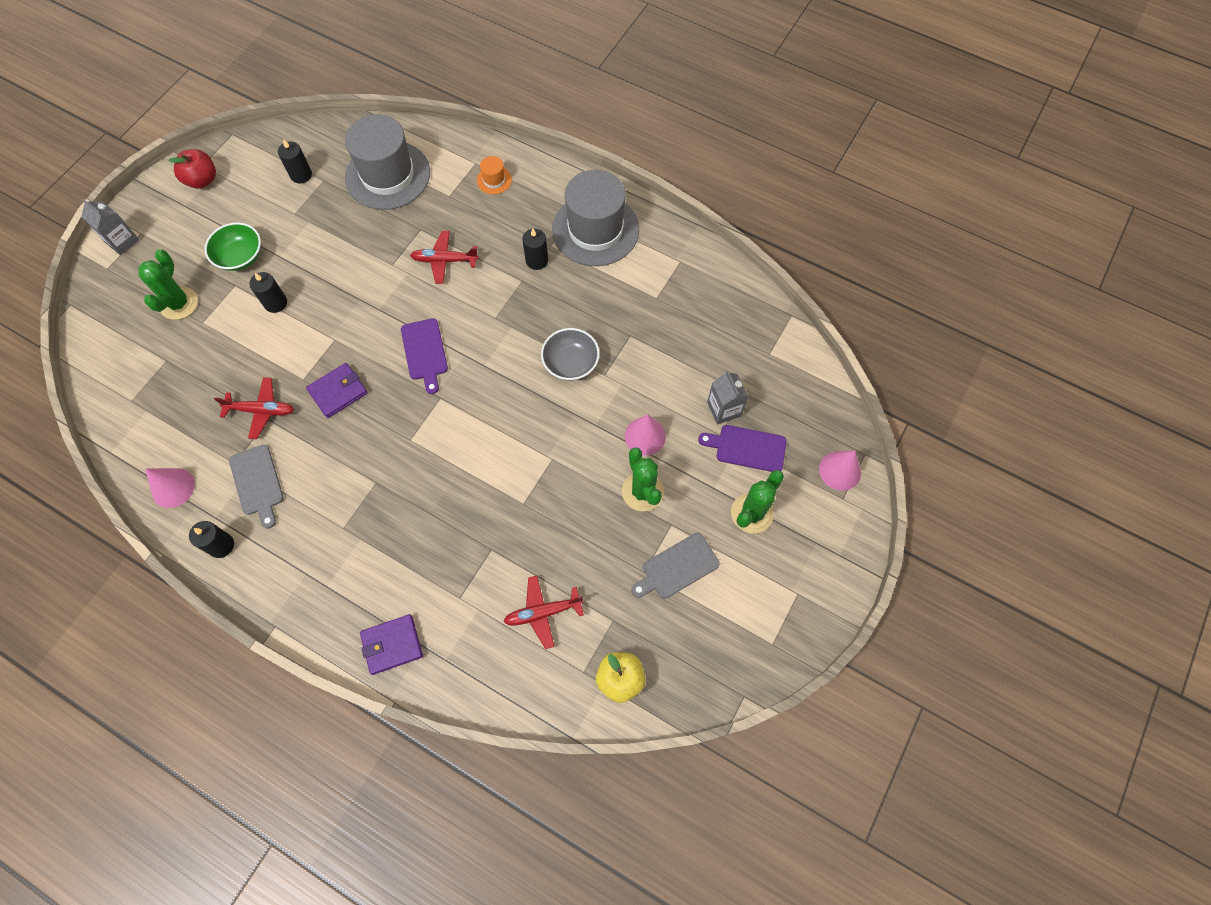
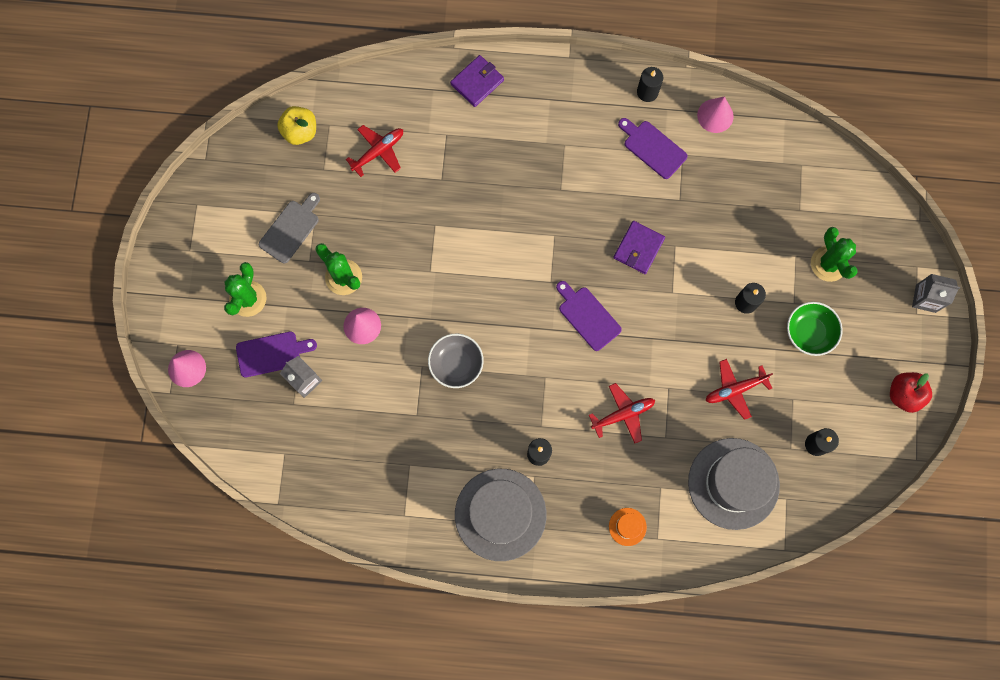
camera: 155 degrees right, 10 degrees up
(257, 483) = (653, 148): grey cutting board -> purple cutting board
(261, 410) = (690, 204): red plane -> red plane (735, 389)

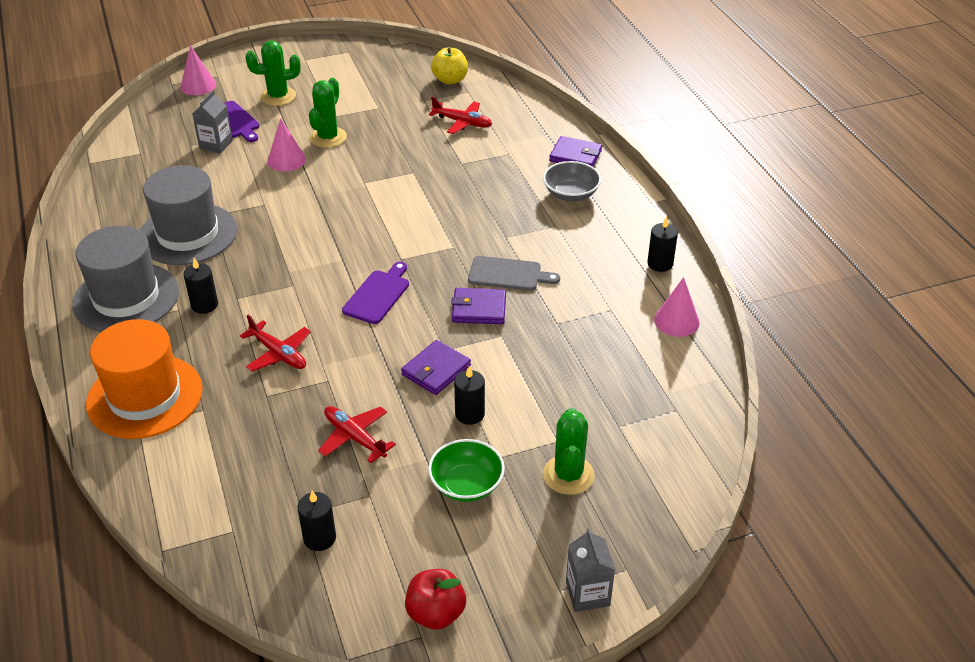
camera: 65 degrees right, 35 degrees down
(291, 229) = (356, 99): grey cutting board -> grey cutting board (508, 274)
(456, 364) = (277, 224): grey bowl -> grey bowl (571, 194)
(627, 526) = (145, 396): orange hat -> orange hat, size x2.43
(653, 148) = (601, 286): purple cutting board -> none
(691, 307) = (436, 370): none -> purple wallet
(733, 483) = (233, 472): grey hat -> grey hat (188, 234)
(828, 264) = (568, 475): green cactus -> green cactus turned 45 degrees counterclockwise

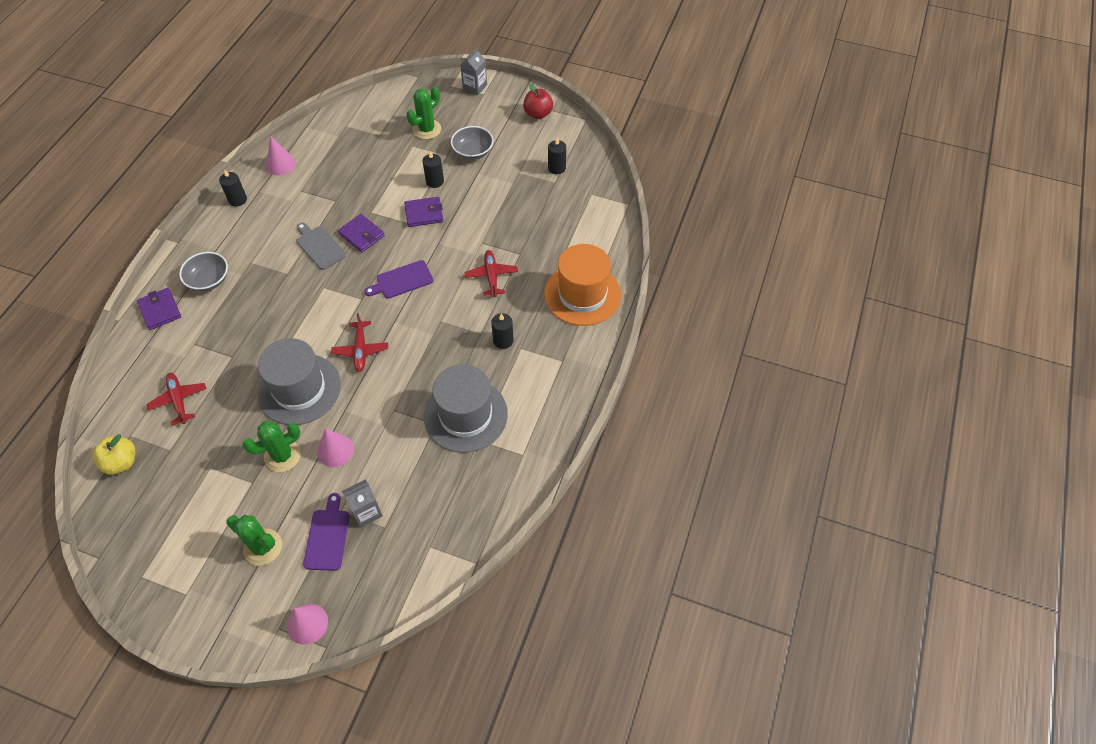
camera: 140 degrees left, 15 degrees up
(126, 298) = (545, 380): grey hat -> grey hat (299, 389)
(355, 438) = (498, 203): red plane -> red plane (361, 350)
(466, 484) = (473, 152): green bowl -> grey bowl

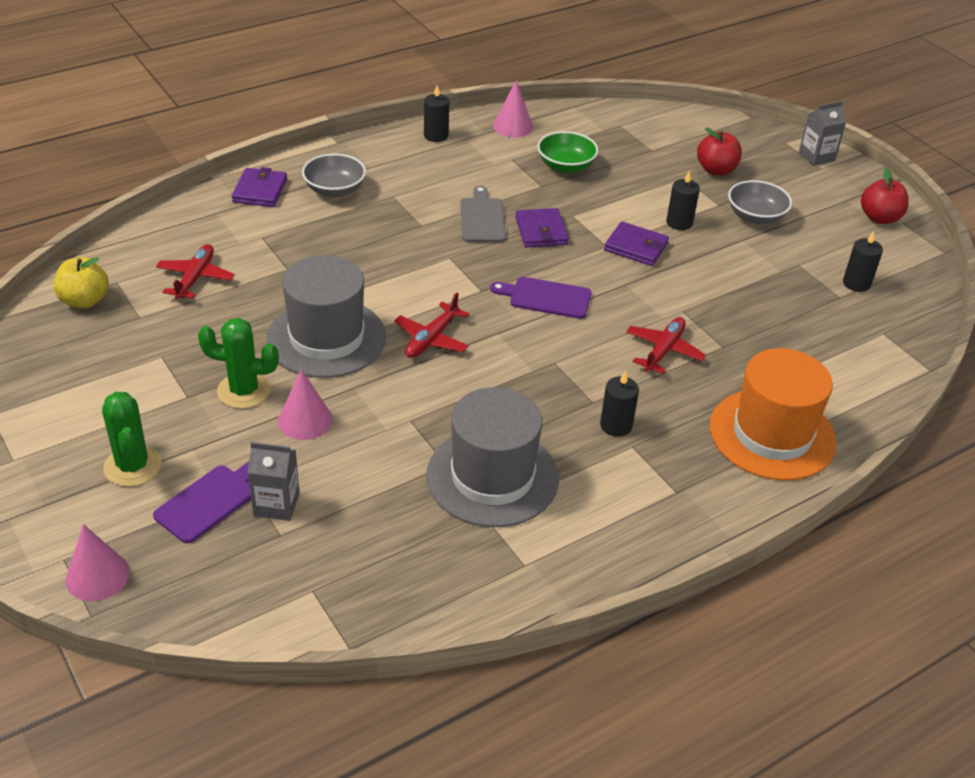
camera: 35 degrees right, 15 degrees down
(337, 177) = (566, 166): none -> green bowl
(427, 129) = (716, 170): green cactus -> red apple

